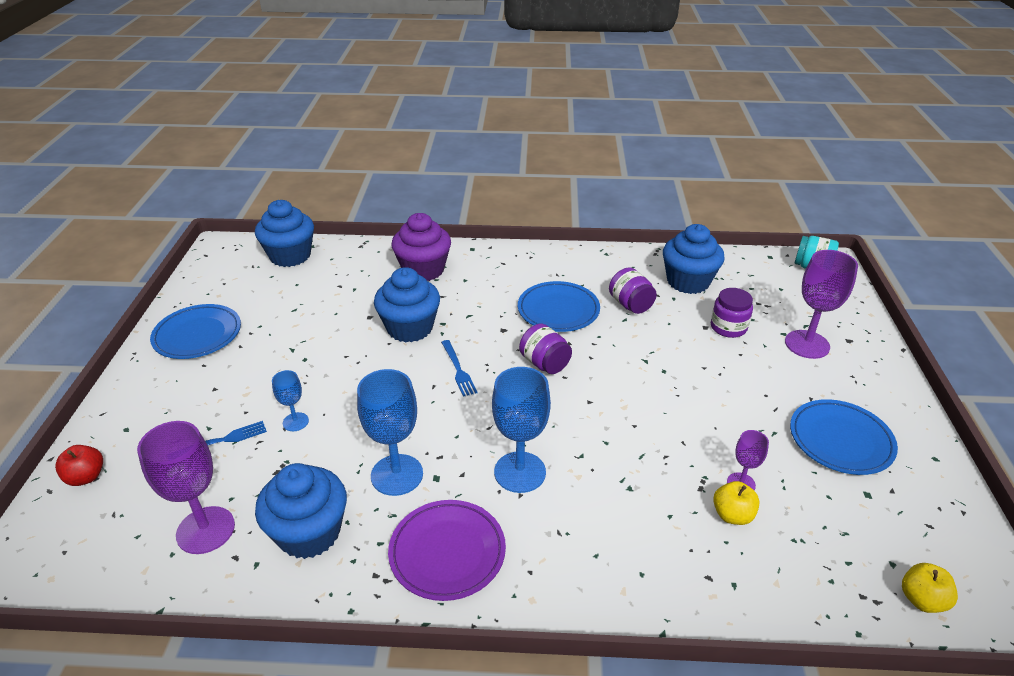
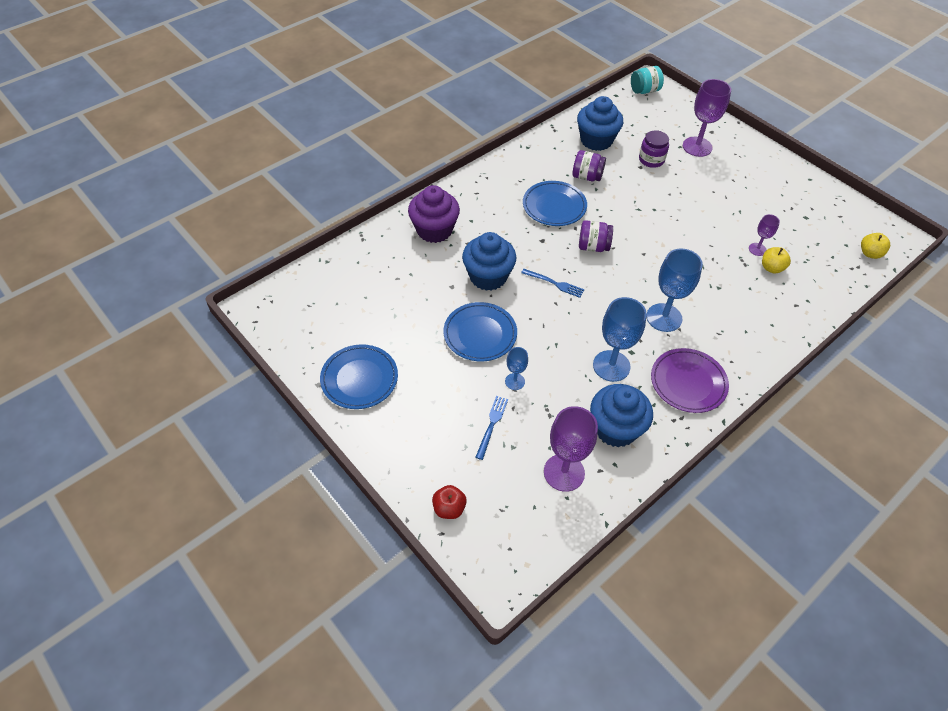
camera: 45 degrees left, 15 degrees up
(290, 256) = (324, 279): blue cupcake -> none
(840, 440) = (768, 195): blue plate -> blue plate (480, 334)

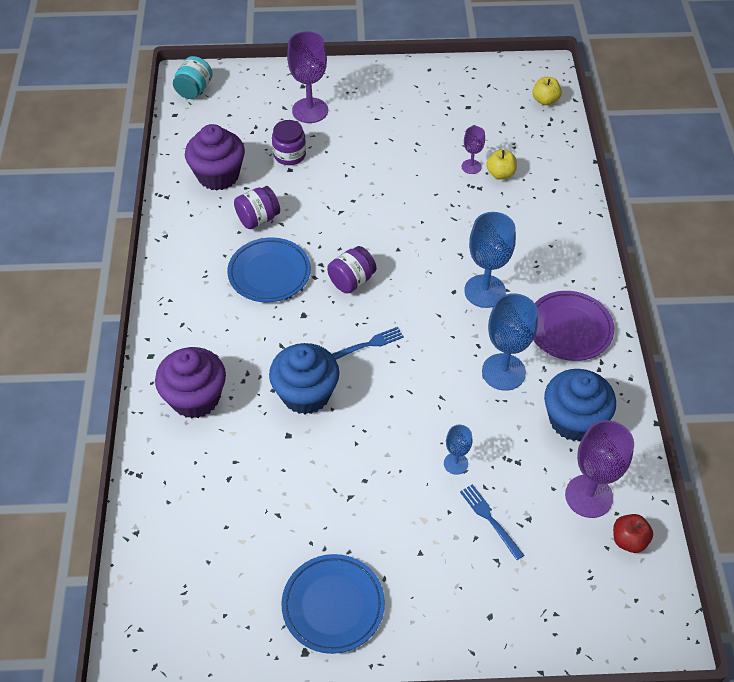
camera: 50 degrees left, 0 degrees up
(449, 508) = (556, 624): red apple -> red apple (629, 540)
(480, 334) = (372, 453): blue plate -> none
(596, 140) = (218, 175): blue cupcake -> purple cupcake

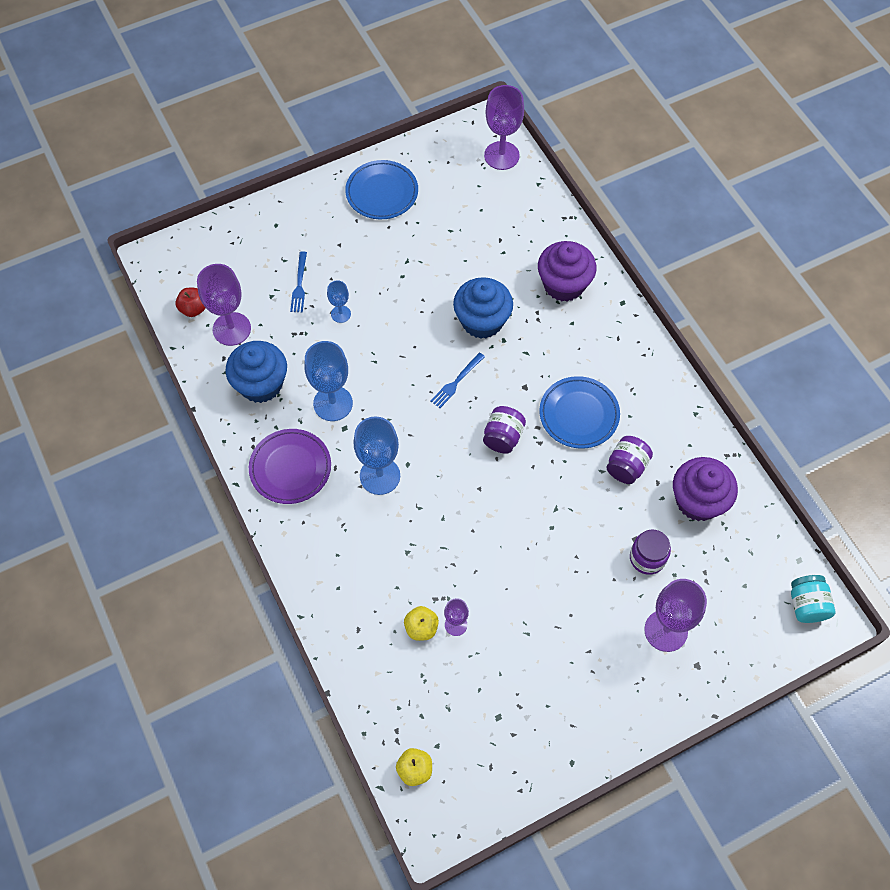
camera: 155 degrees right, 10 degrees up
(152, 593) = (501, 155): none -> purple goblet
(490, 519) = (299, 285): blue fork -> blue fork turned 60 degrees clockwise

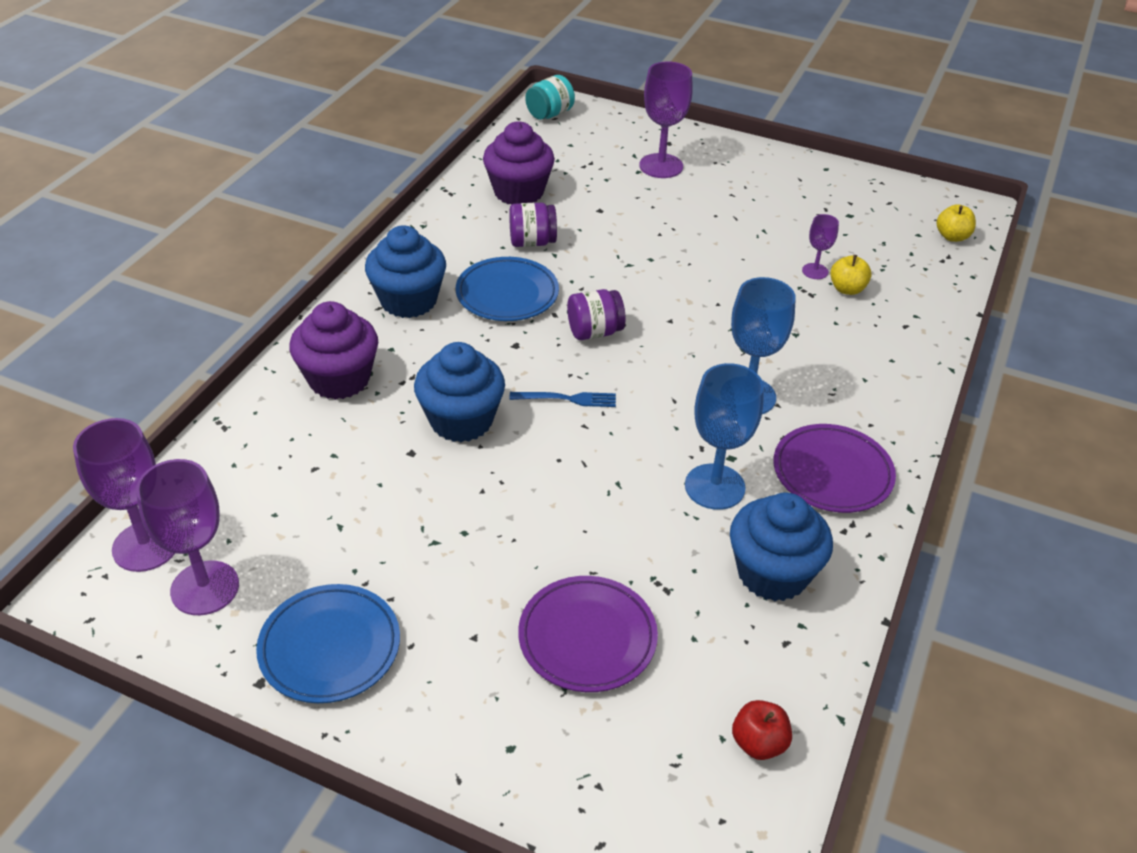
camera: 130 degrees left, 20 degrees down
(231, 329) = (736, 667): purple goblet -> purple goblet (205, 588)
(299, 285) = (587, 637): blue fork -> purple plate
(340, 314) = (586, 559): blue goblet -> none
(613, 357) = (408, 300): none -> blue cupcake
(647, 558) = (609, 197): purple jar -> none

